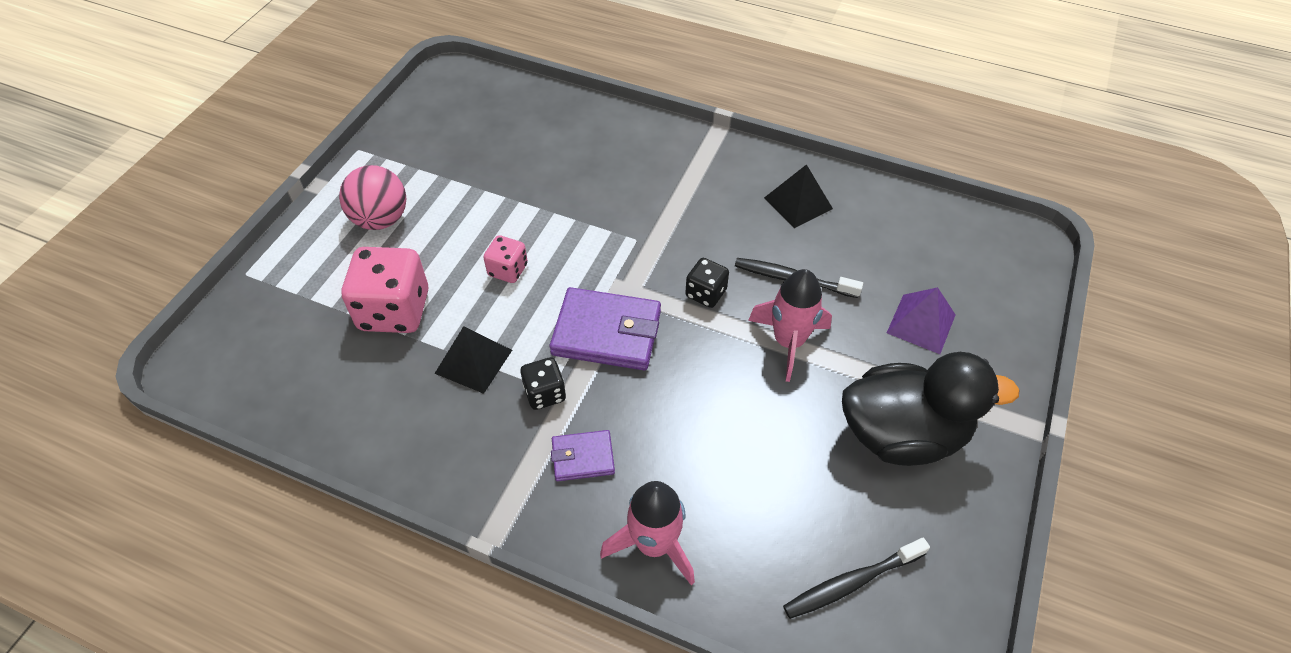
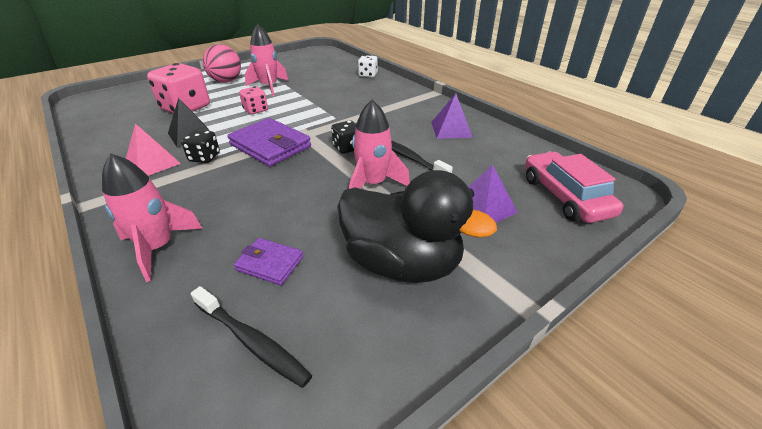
camera: 30 degrees right, 15 degrees down
(468, 207) = (269, 87): none -> pink rocket
(487, 436) = (152, 163): none -> pink pyramid
(583, 457) = (183, 190): purple wallet -> purple wallet (270, 263)
(591, 118) = (368, 75): none -> white dice
(798, 203) = (451, 129): black pyramid -> purple pyramid
(851, 582) = (252, 341): black toothbrush -> black toothbrush turned 150 degrees counterclockwise
(983, 270) = (564, 196): none -> pink car

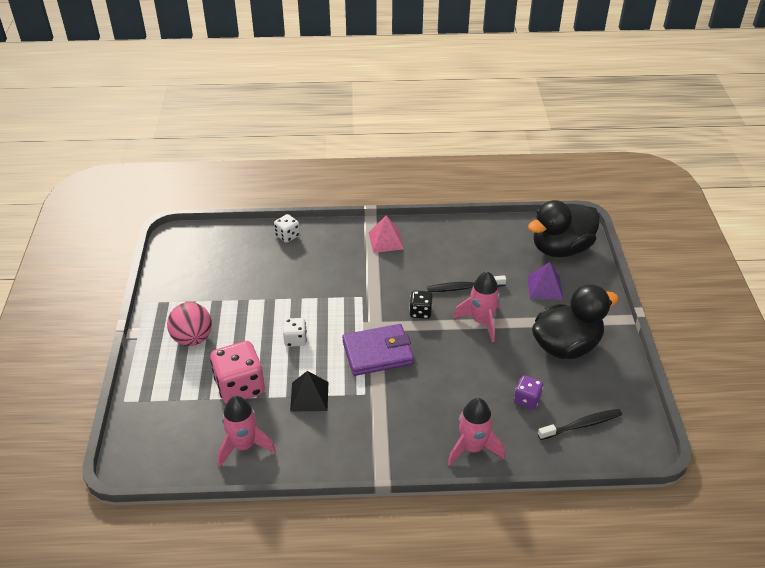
camera: 55 degrees left, 5 degrees up
(152, 163) = (344, 431): pink pyramid -> pink pyramid (386, 240)
(204, 157) = (363, 397): black dice -> none
(255, 110) = (295, 339): pink dice -> white dice
(269, 87) = (245, 312): pink rocket -> pink rocket (244, 446)
(270, 263) = (527, 400): purple wallet -> purple dice
(451, 129) = (442, 245): purple pyramid -> none
(564, 196) = (561, 249): pink car -> black duck

